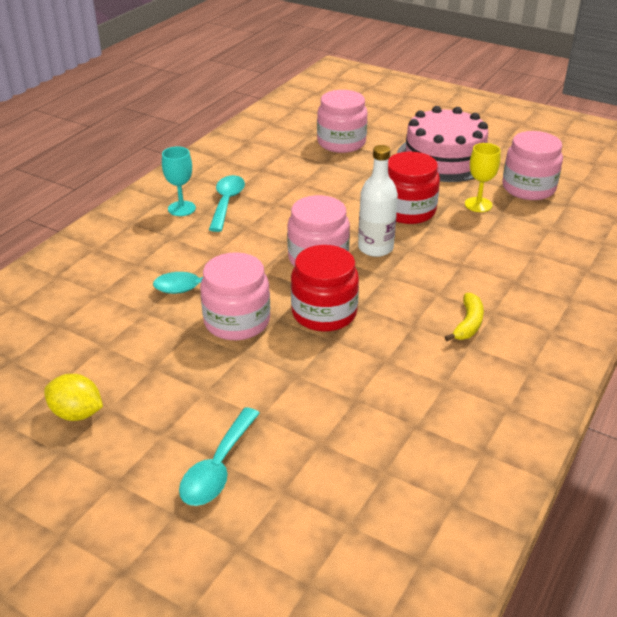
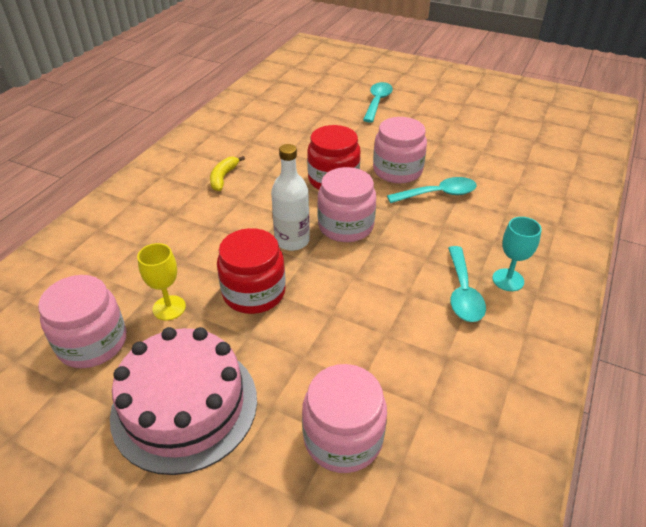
camera: 175 degrees right, 5 degrees up
(77, 413) = (468, 118): yellow lemon -> none

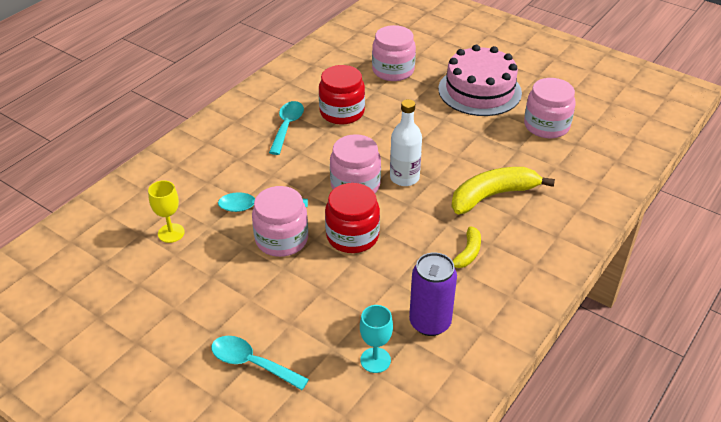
camera: 170 degrees left, 0 degrees up
(169, 308) = (499, 140): yellow goblet -> yellow goblet (171, 233)
(190, 232) = (493, 196): none -> yellow banana
(254, 292) = (438, 143): red jar -> red jar (342, 112)
(256, 131) = (430, 323): none -> purple can
(377, 102) = (252, 363): turquoise spoon -> turquoise spoon turned 90 degrees clockwise
(508, 280) = (249, 130): turquoise goblet -> turquoise goblet (375, 360)

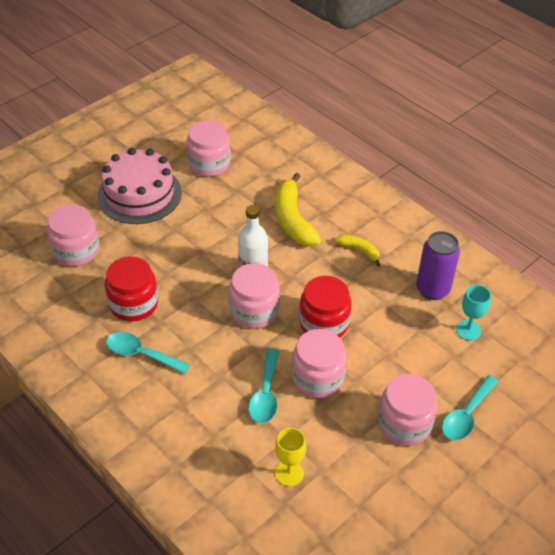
camera: 80 degrees left, 5 degrees up
(234, 310) = (404, 423): none -> pink jar

